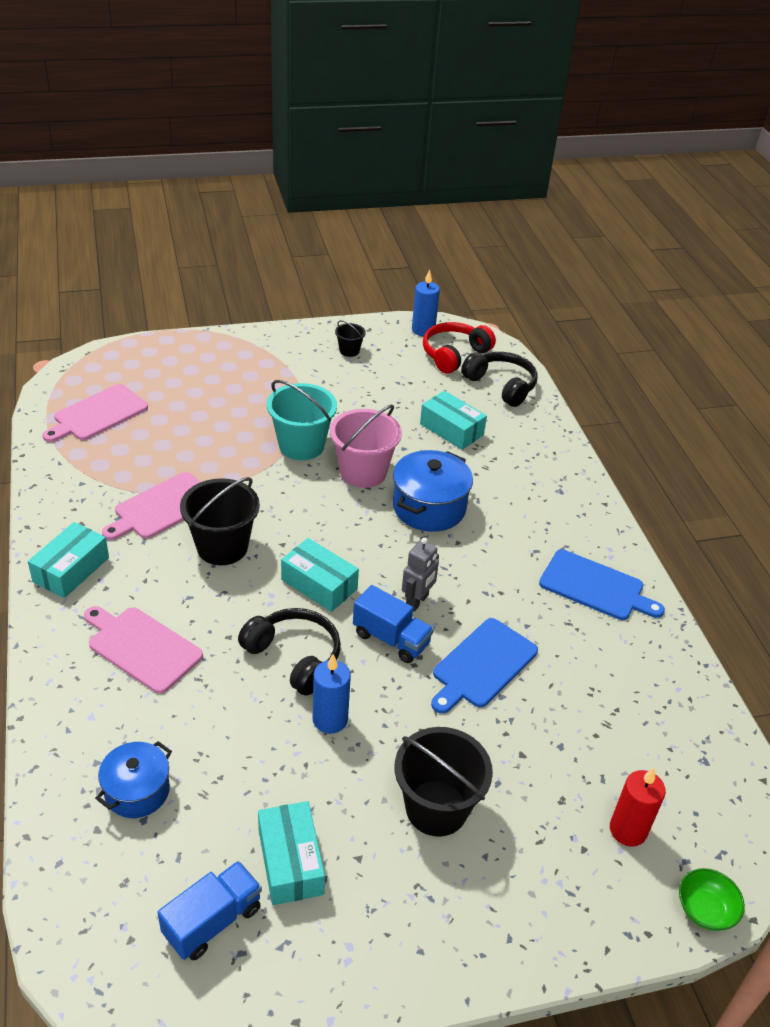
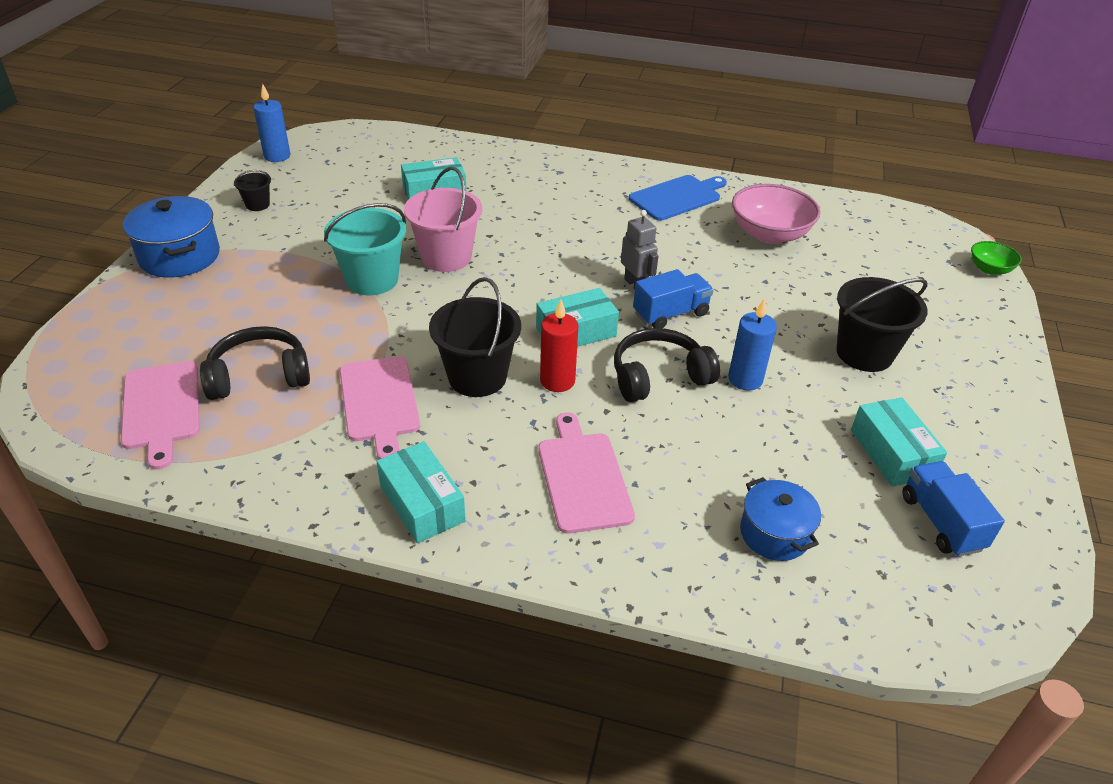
camera: 60 degrees left, 0 degrees up
(141, 647) = (583, 477): pink cutting board -> pink cutting board turned 105 degrees clockwise
(290, 861) = (891, 453): turquoise box -> turquoise box turned 60 degrees clockwise
(429, 507) = (525, 239): blue pot -> blue pot (180, 256)
(454, 354) = (332, 154): red headphones -> none
(482, 665) = (728, 278): blue cutting board -> none
(501, 385) = (402, 148): black headphones -> black headphones (259, 375)
(592, 678) = (769, 234): none -> pink bowl
(628, 830) = (915, 273): red candle -> red candle (557, 381)

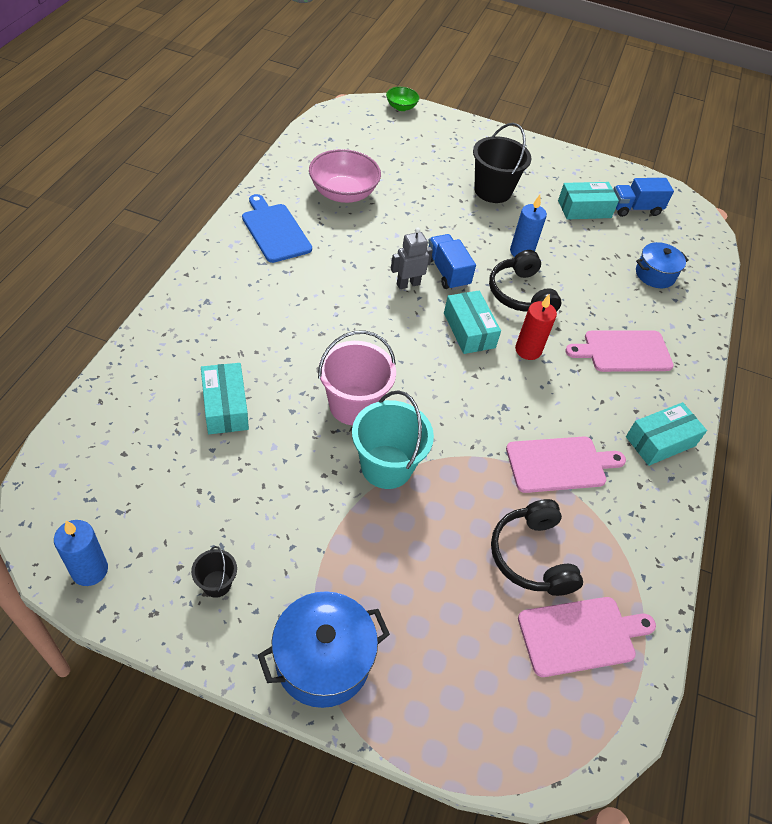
camera: 90 degrees left, 10 degrees up
(477, 377) = (526, 398): black bucket -> none

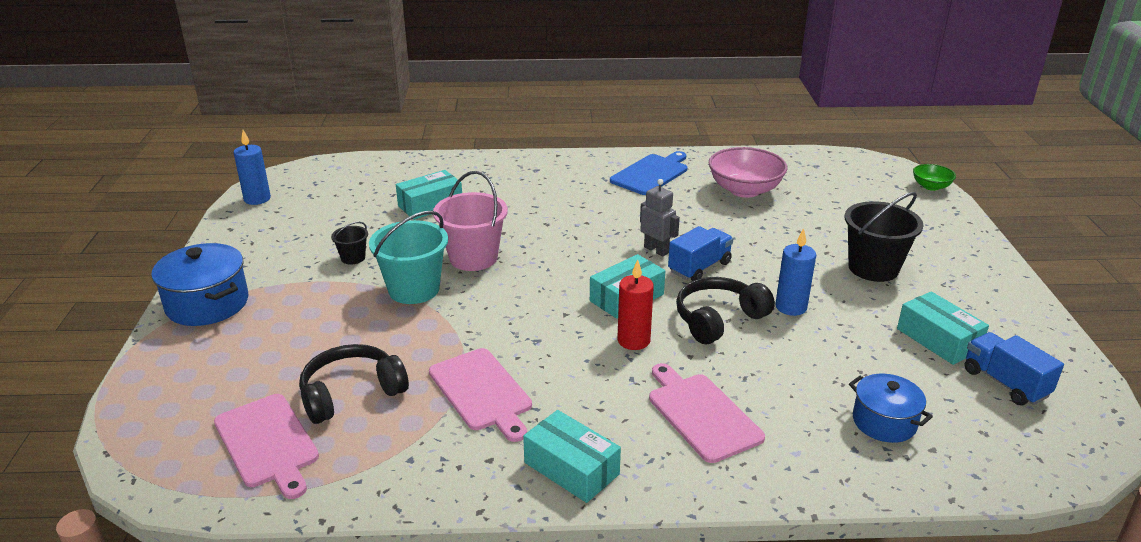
camera: 75 degrees right, 20 degrees down
(216, 584) = (262, 244): black bucket -> black bucket (353, 258)

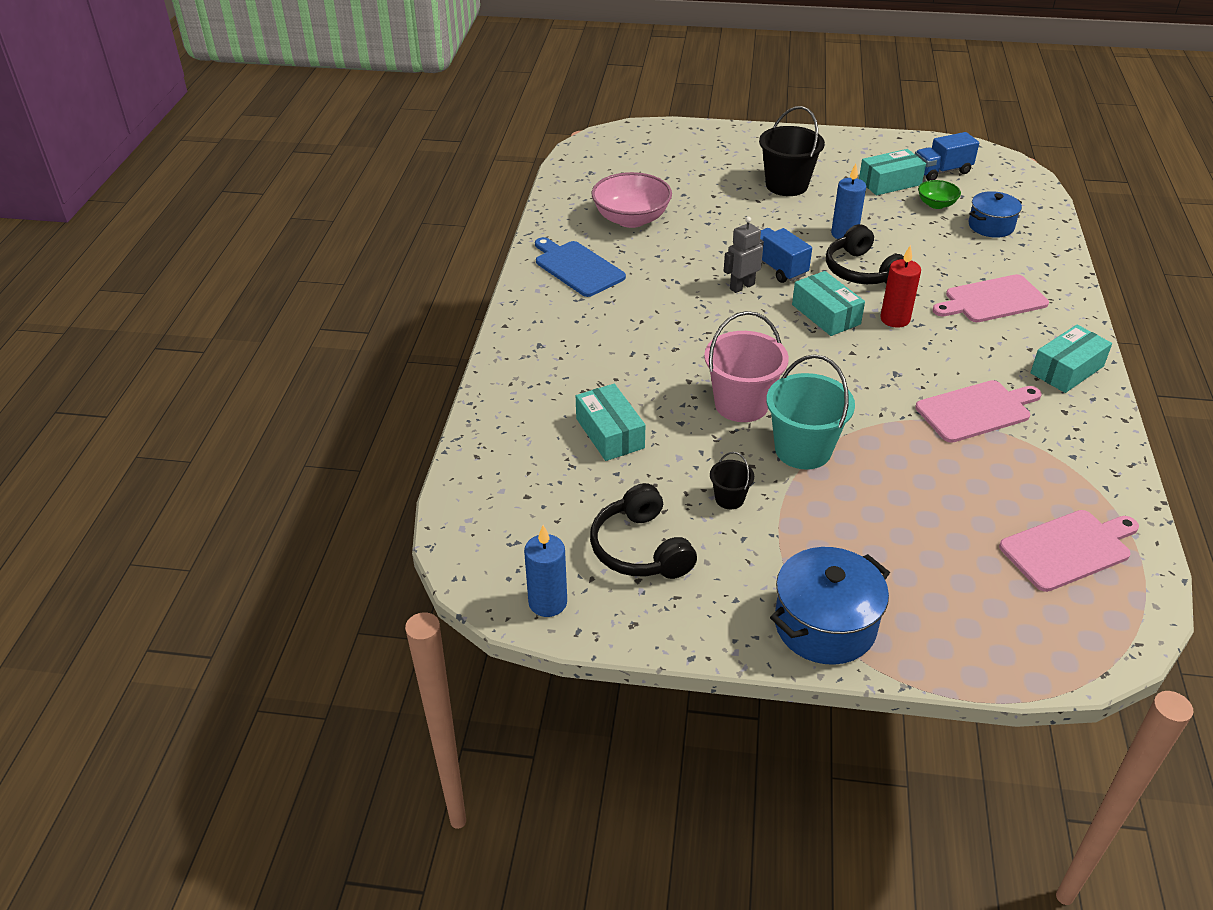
camera: 80 degrees left, 10 degrees up
(351, 393) = (987, 494): black headphones -> black headphones (640, 549)
(931, 186) = (651, 128): green bowl -> green bowl (936, 204)

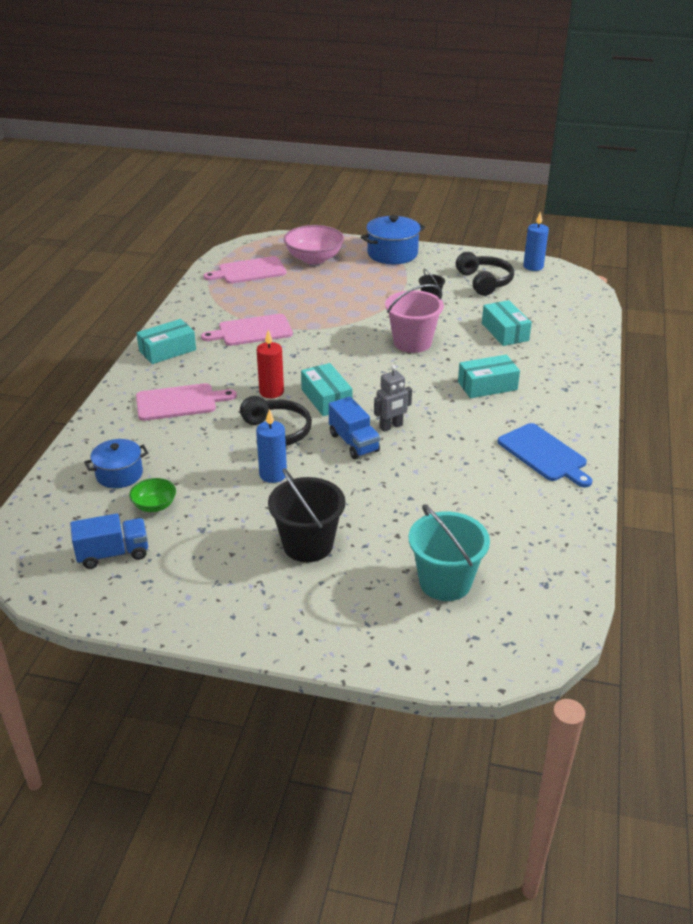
camera: 175 degrees left, 5 degrees down
(631, 219) = (492, 508): pink bowl -> pink bowl (314, 259)
(803, 450) = (378, 317): turquoise bucket -> turquoise bucket (445, 582)
(890, 182) = (185, 540): turquoise box -> turquoise box (487, 386)

